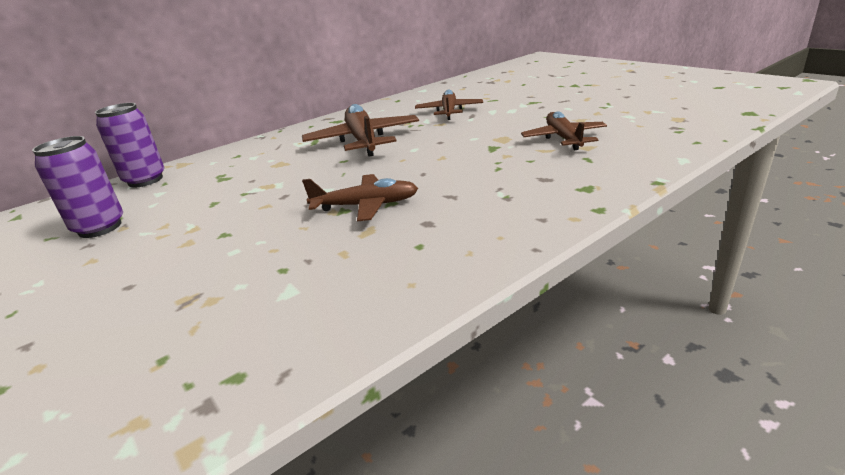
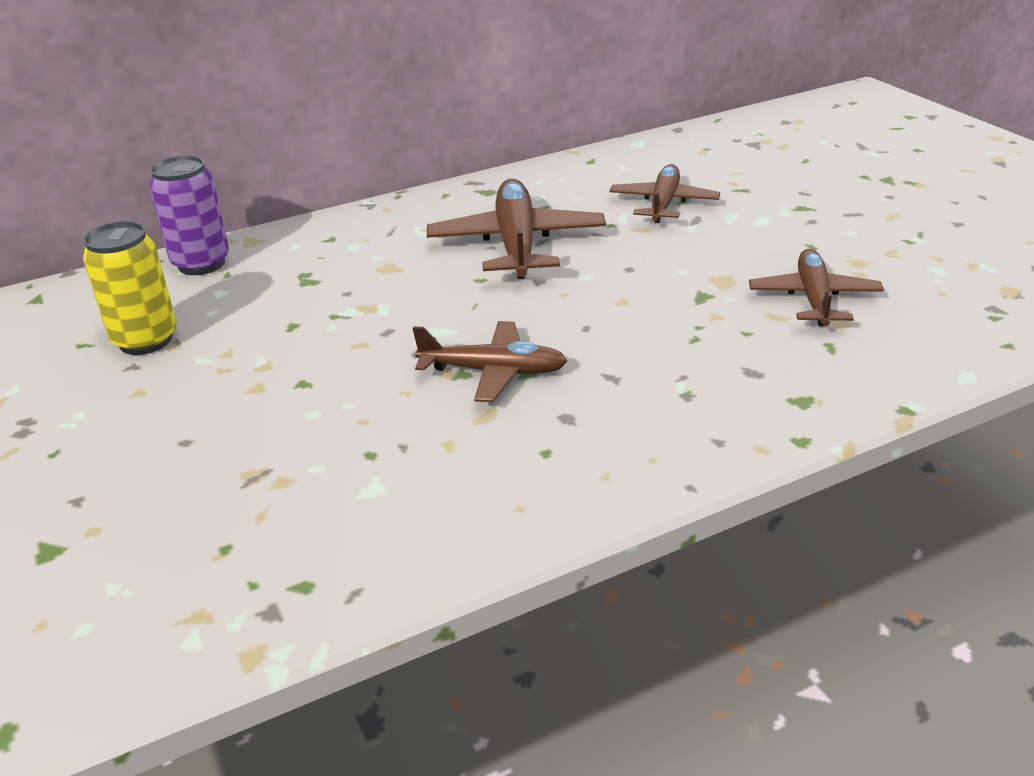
camera: 10 degrees right, 5 degrees up
(100, 228) = (145, 340): purple can -> yellow can

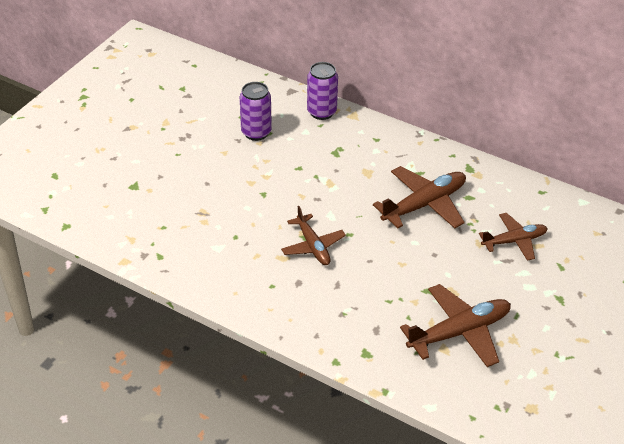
camera: 55 degrees right, 10 degrees up
(145, 340) = (256, 132): yellow can -> purple can
(814, 298) = (459, 332): brown plane -> brown plane, size x1.54

